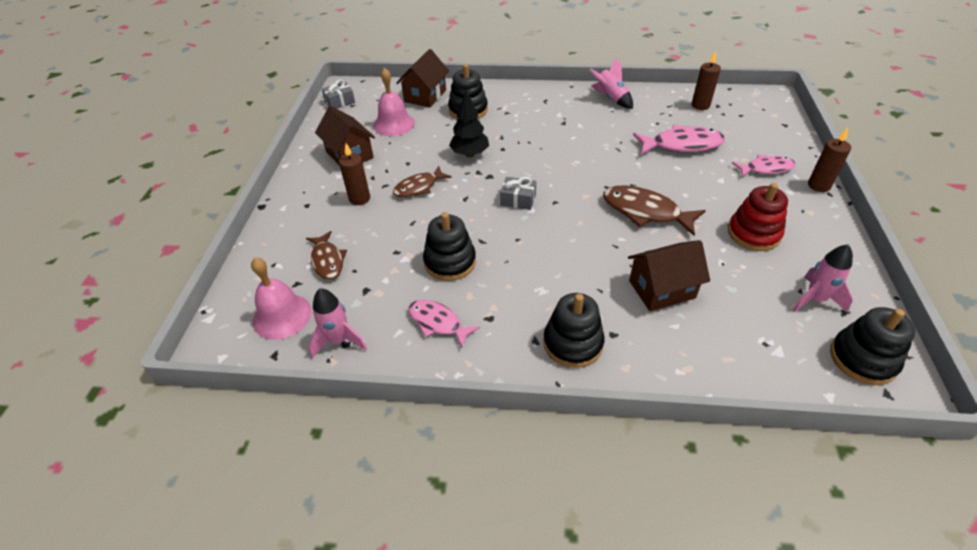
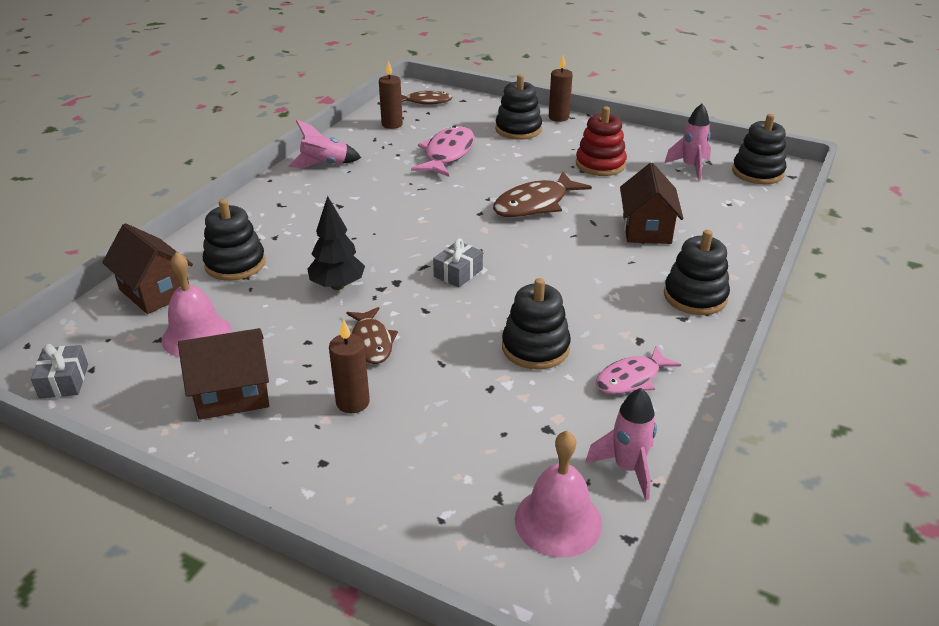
camera: 70 degrees left, 10 degrees down
(327, 261) = (469, 457): brown fish -> brown fish (425, 101)
(766, 168) = (518, 129): pink fish -> black stacking toy

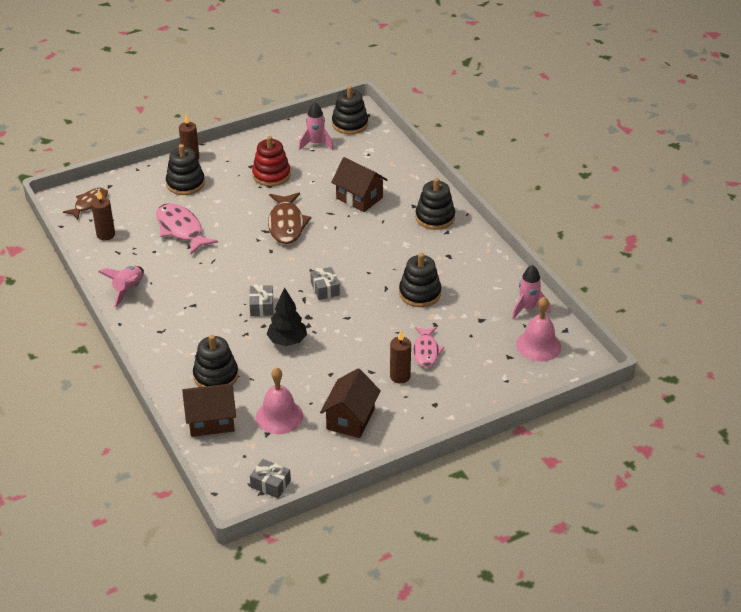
camera: 55 degrees left, 5 degrees up
(372, 342) = (356, 349): brown fish -> none
(381, 245) = (261, 306): none -> grey gift
(631, 378) = (473, 274): pink fish -> pink fish (426, 351)

